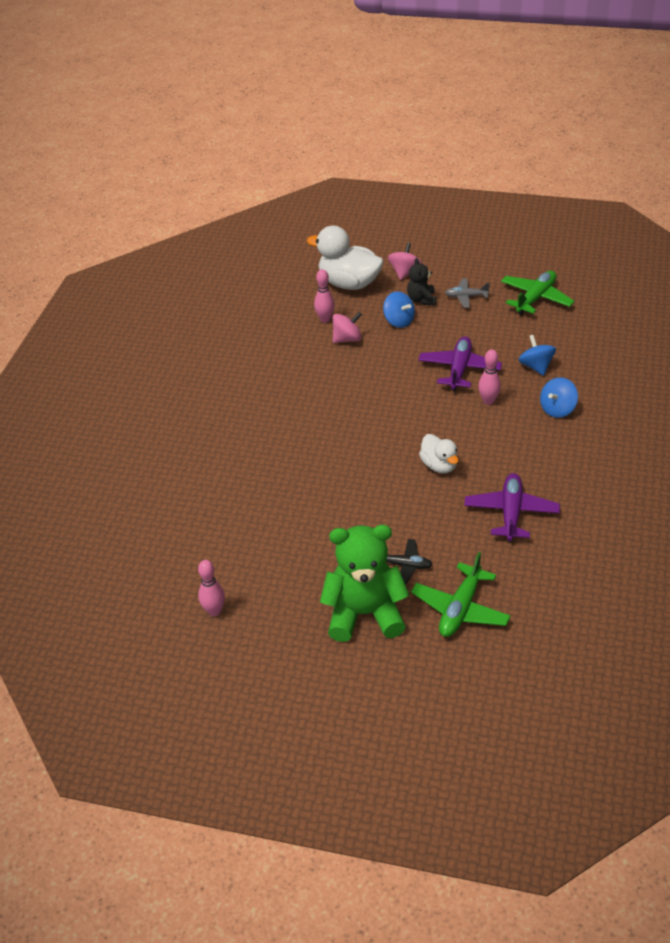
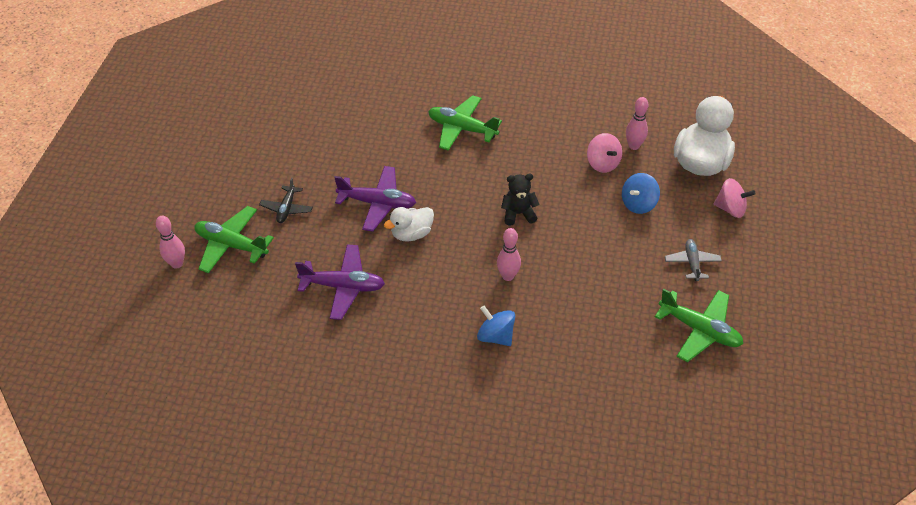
camera: 85 degrees right, 5 degrees up
(214, 611) = (256, 96): pink bowling pin -> pink bowling pin (177, 264)
(291, 431) = (462, 129): none -> green plane
(364, 613) = (238, 183): green teddy bear -> none
(421, 299) = (680, 223): black teddy bear -> black teddy bear (518, 214)
(459, 369) = (559, 253): purple plane -> purple plane (377, 203)
(536, 366) = (568, 321): blue spinning top -> none

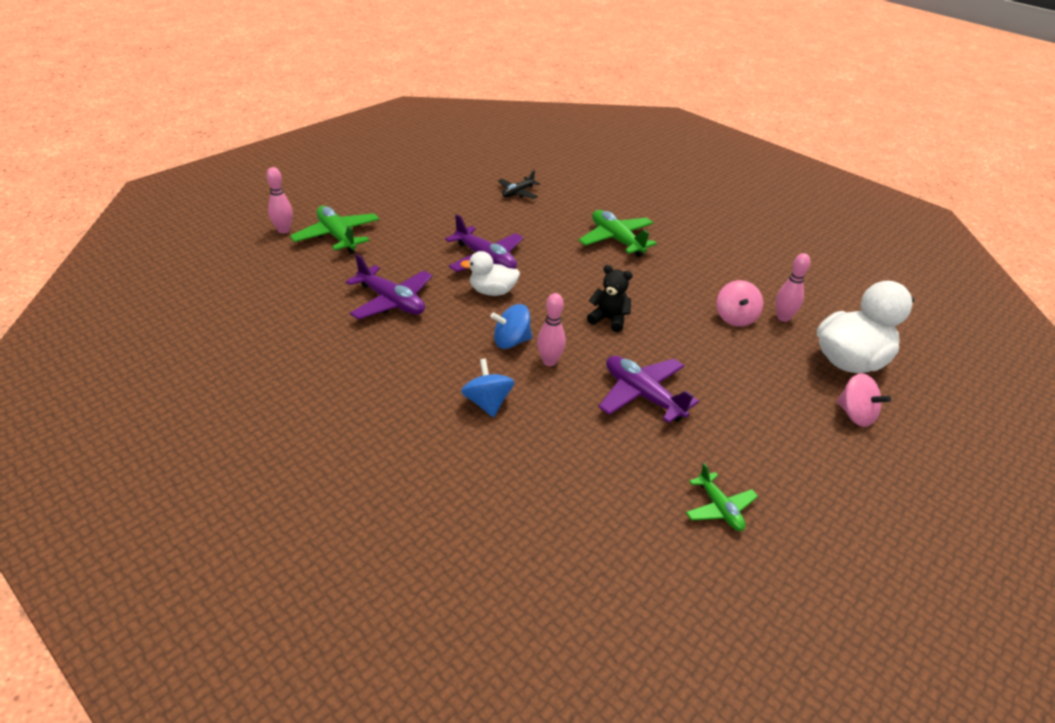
camera: 30 degrees right, 10 degrees down
(287, 209) = (407, 232): black plane -> black plane (518, 193)
(591, 269) = (642, 395): none -> purple plane
(638, 204) = (746, 365): blue spinning top -> blue spinning top (511, 341)
(692, 263) = (765, 442): grey plane -> none
(699, 330) = (719, 508): green plane -> green plane, size x0.61

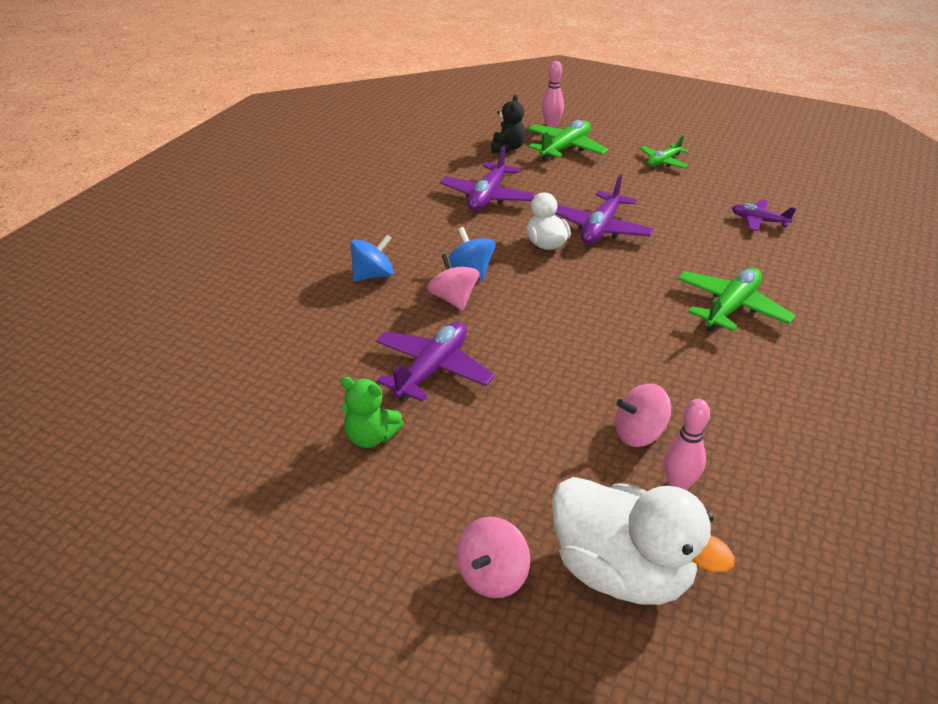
camera: 75 degrees right, 0 degrees up
(518, 193) = (758, 221): black plane -> purple plane
(549, 361) = (453, 299): pink bowling pin -> pink spinning top
(609, 319) = (554, 326): black teddy bear -> black teddy bear (507, 148)
(717, 447) = (371, 437): none -> green teddy bear
(719, 508) = (277, 446): green plane -> green plane (663, 161)

